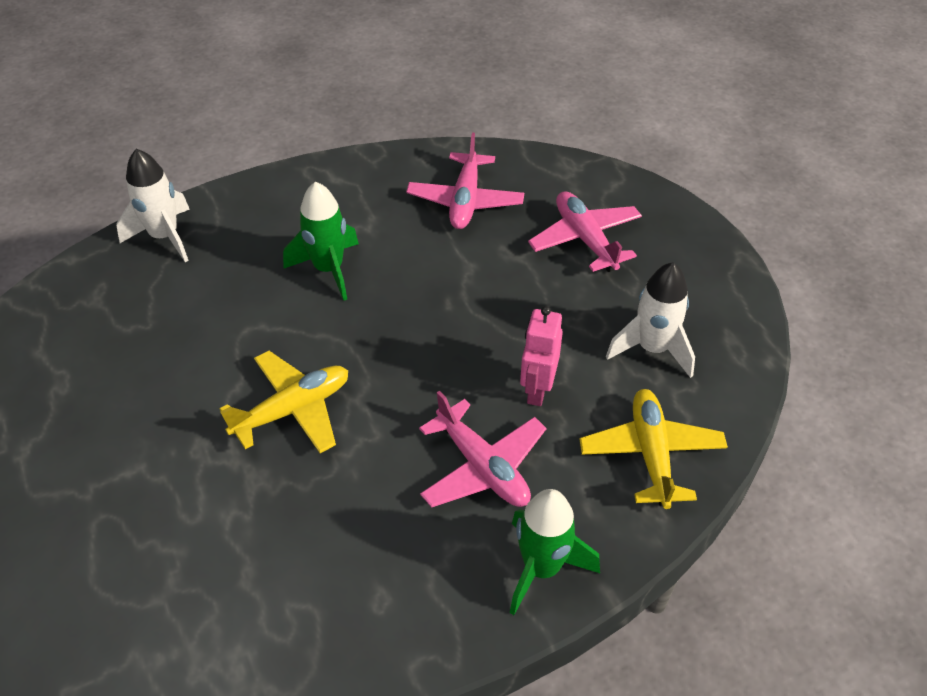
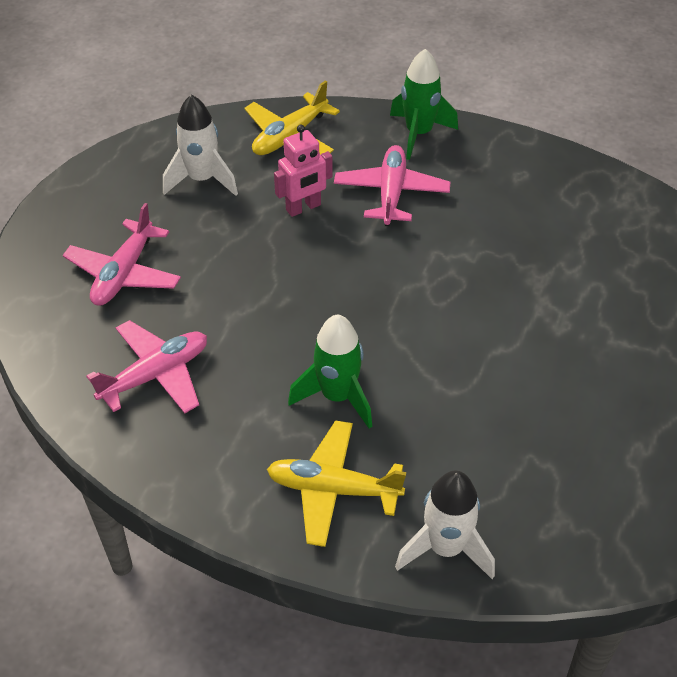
camera: 135 degrees left, 0 degrees up
(293, 410) = (474, 305): yellow plane -> yellow plane (333, 489)

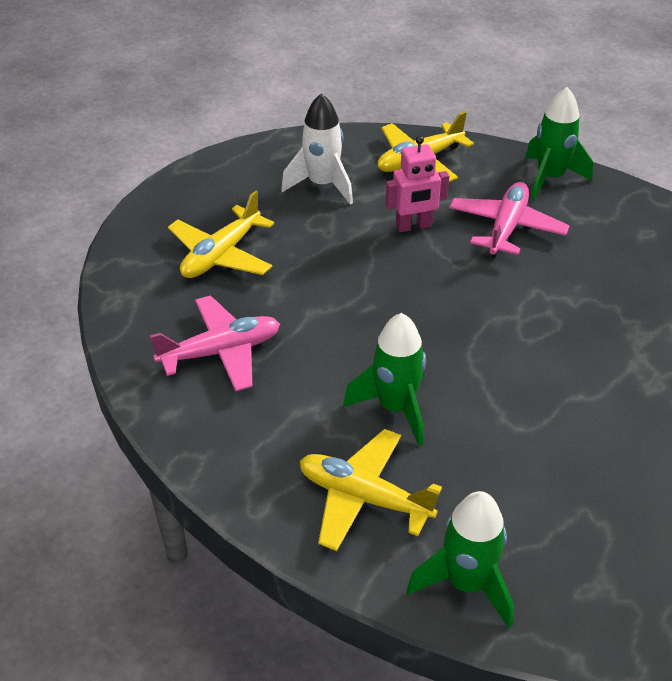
camera: 15 degrees right, 5 degrees down
(124, 273) = (221, 255): pink plane -> yellow plane
(445, 548) = (466, 583): white rocket -> green rocket

